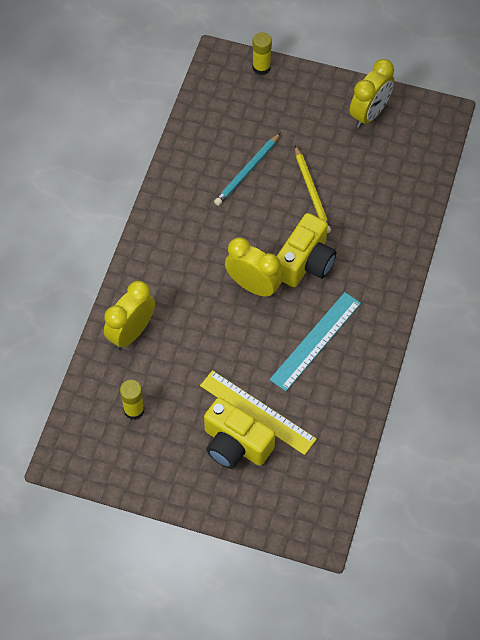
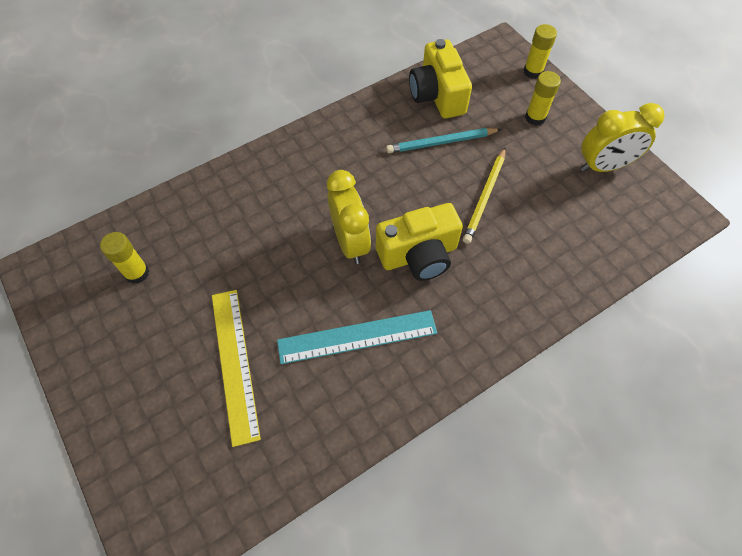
camera: 40 degrees right, 0 degrees up
(131, 333) = (208, 205): yellow clock -> none
(235, 444) = (183, 379): yellow camera -> yellow camera (437, 95)
(294, 106) = (535, 117): none -> yellow glue stick

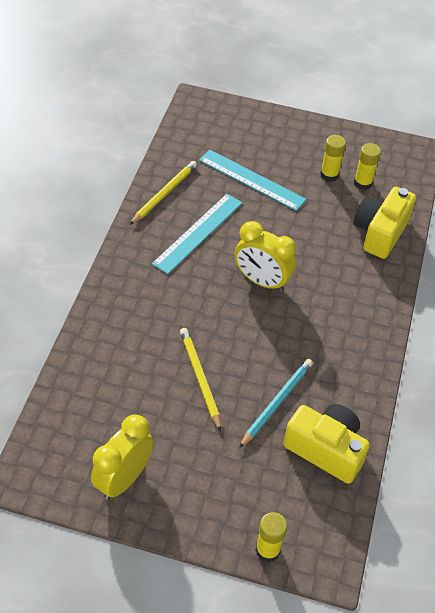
camera: 135 degrees right, 10 degrees down
(235, 363) = (251, 180): yellow ruler -> turquoise ruler
(345, 418) = (164, 194): none -> yellow pencil
(419, 255) = (208, 303): yellow camera -> yellow camera (380, 233)
(535, 117) = (221, 490): yellow glue stick -> yellow glue stick (329, 175)

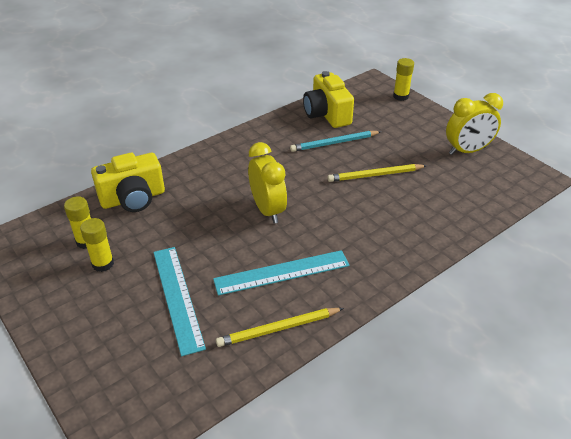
camera: 140 degrees left, 10 degrees down
(199, 378) = (375, 175): yellow pencil -> yellow pencil turned 60 degrees clockwise

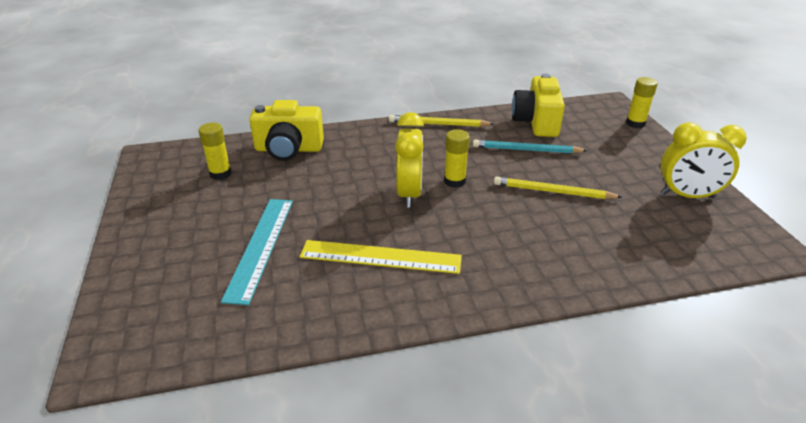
camera: 25 degrees right, 5 degrees down
(103, 264) = (219, 196): yellow glue stick -> yellow glue stick (454, 181)
(278, 329) = (336, 311): yellow pencil -> yellow pencil (438, 124)
(282, 272) = (380, 257): turquoise ruler -> yellow ruler

